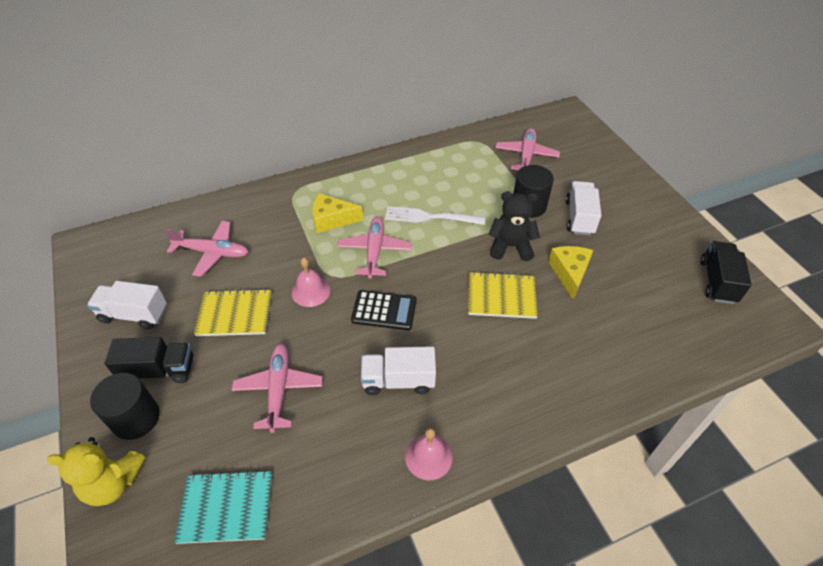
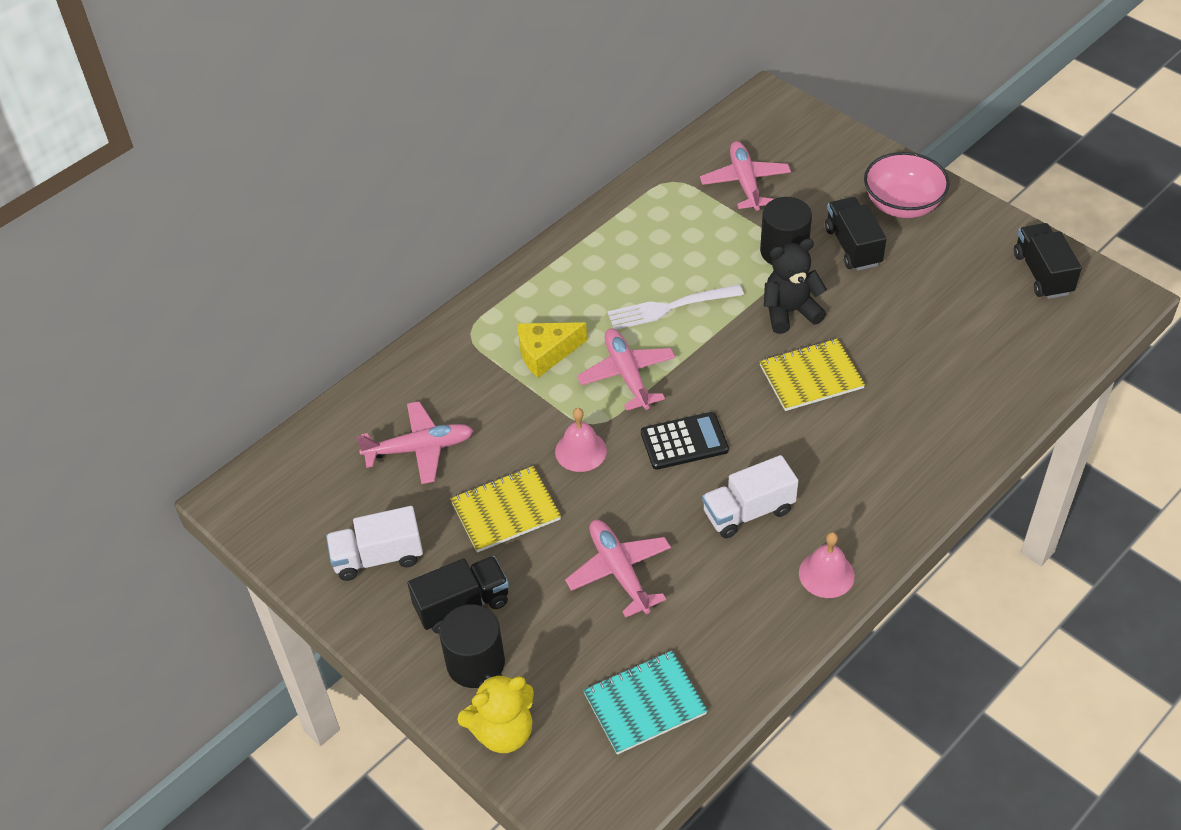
camera: 20 degrees left, 0 degrees up
(569, 273) = (875, 321): yellow cheese -> none
(579, 217) = (853, 246): white truck -> black truck
(629, 201) = (902, 205): none -> pink bowl

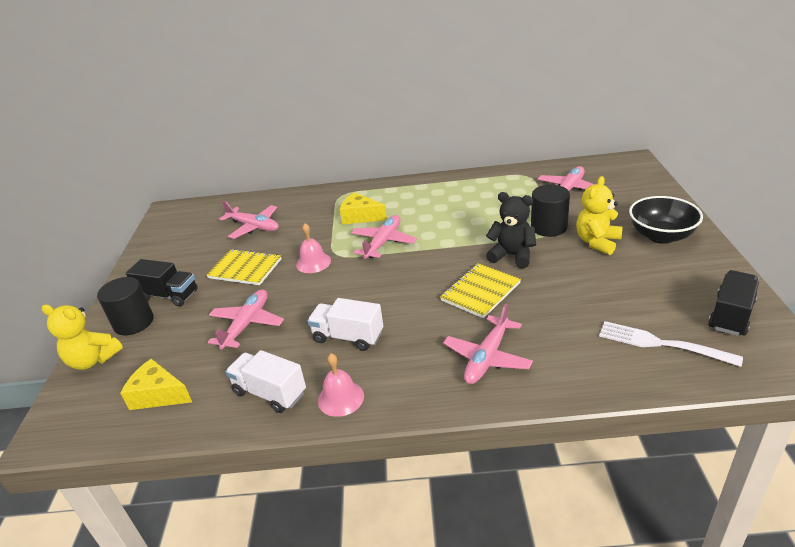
camera: 45 degrees right, 15 degrees down
(378, 557) = (174, 257): white truck -> white truck (270, 393)
(645, 704) = (158, 395): turquoise notebook -> yellow cheese
(670, 307) = (447, 225): white fork -> white fork (661, 344)
(684, 441) = (366, 285): black calculator -> none
(811, 377) = (480, 292): yellow notebook -> yellow notebook turned 75 degrees counterclockwise
(853, 246) = (597, 242): black truck -> yellow teddy bear
(901, 445) = (487, 357): none -> pink plane
(902, 205) = (661, 236): pink bowl -> black bowl

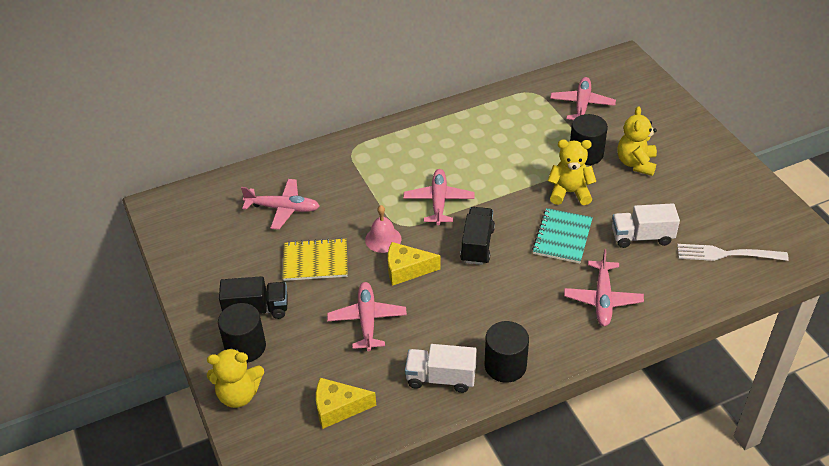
camera: 25 degrees left, 10 degrees up
(340, 398) = (505, 366): pink bell -> black cylinder
(348, 337) = (473, 309): white truck -> white truck (642, 237)
(360, 217) = (393, 174): yellow cheese -> yellow cheese (406, 270)
(480, 292) = (562, 237): yellow notebook -> turquoise notebook
(512, 255) = (569, 192): black teddy bear -> yellow teddy bear
(661, 236) = (685, 146): black bowl -> none
(731, 315) = (766, 216): black truck -> black truck (477, 245)

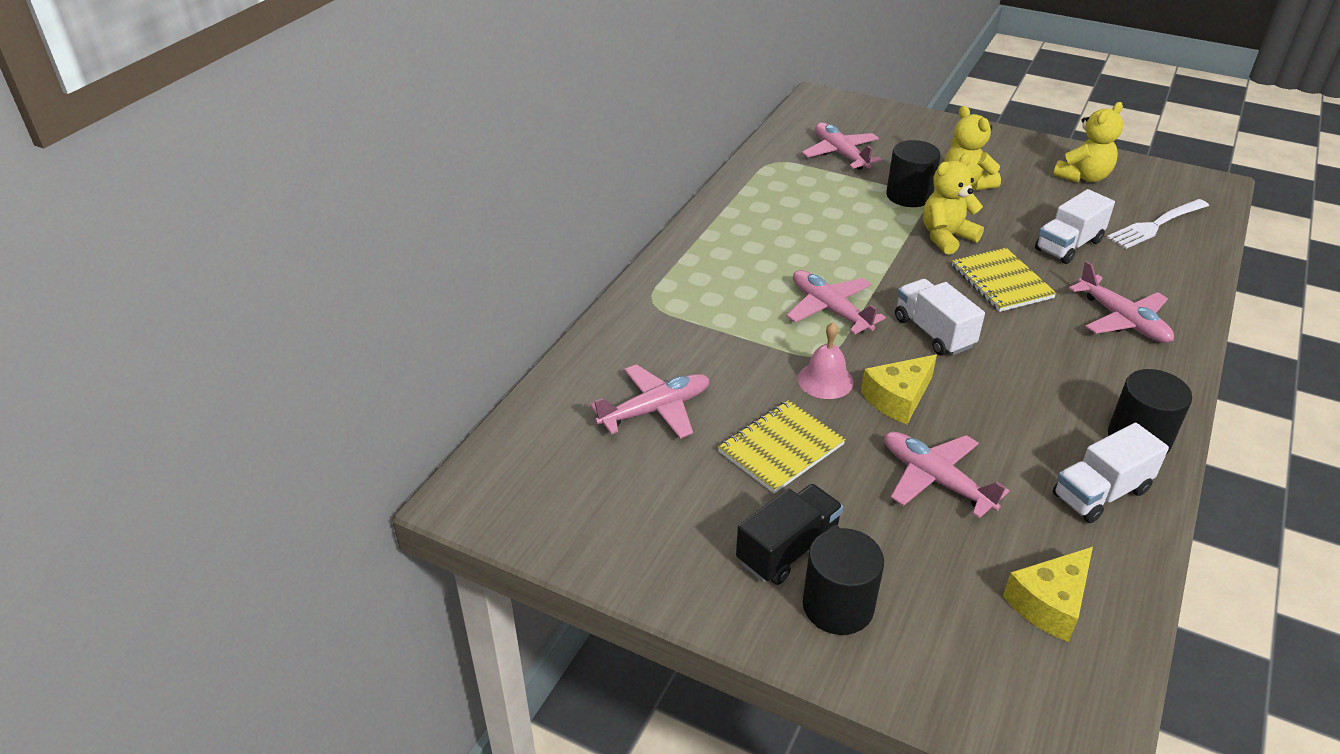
camera: 40 degrees left, 5 degrees down
(239, 394) = (914, 673): yellow teddy bear -> yellow teddy bear (1083, 177)
(477, 245) = (933, 332): black truck -> white truck
(562, 237) = (1001, 282): turquoise notebook -> yellow notebook

